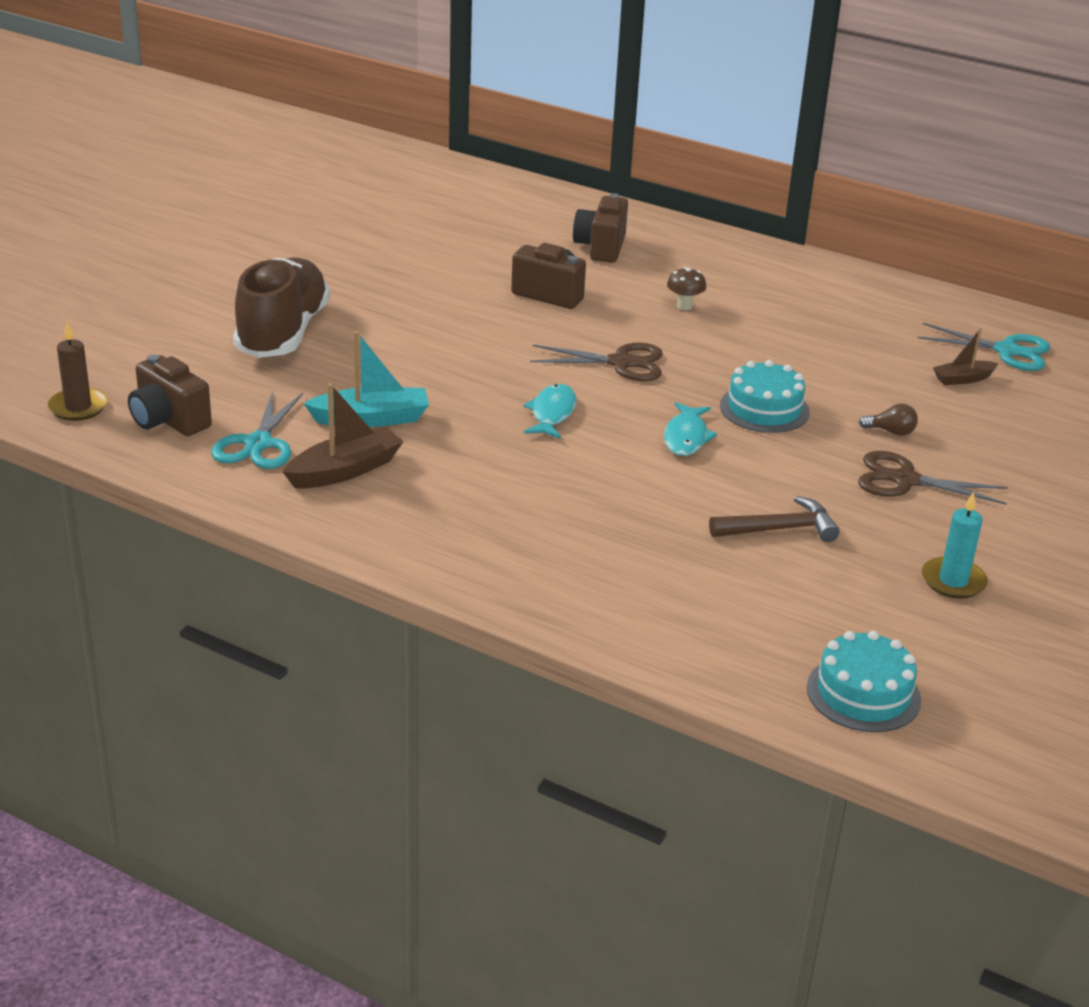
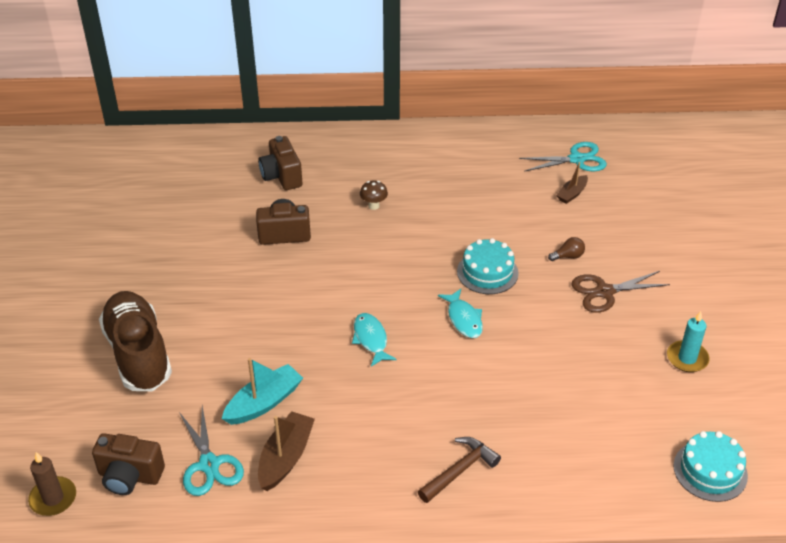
camera: 30 degrees left, 10 degrees up
(621, 363) = (376, 274): brown scissors -> none
(779, 529) = (572, 367): brown hammer -> brown hammer (459, 470)

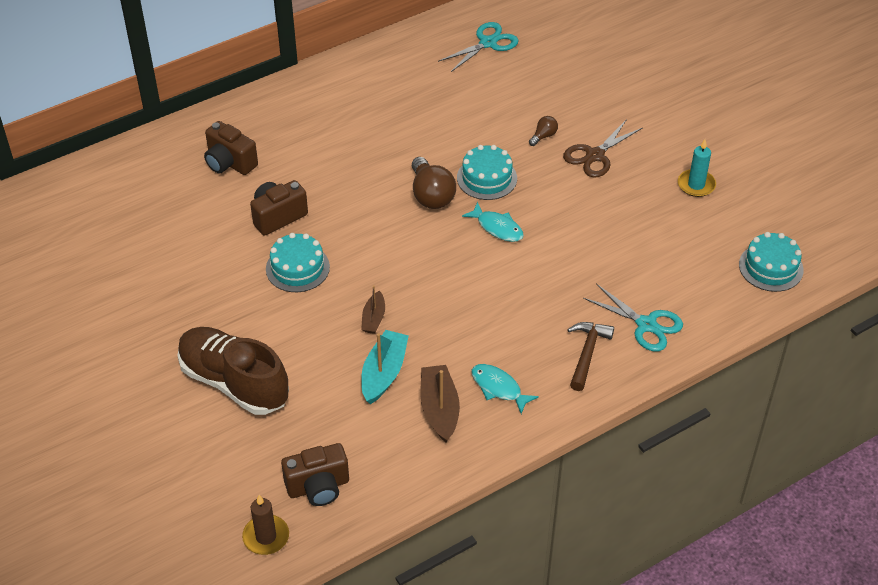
camera: 30 degrees left, 5 degrees up
(209, 464) = (379, 445): turquoise scissors -> turquoise scissors (646, 325)
(266, 282) = (297, 268): none -> turquoise cake
(371, 339) = (432, 279): turquoise fish -> turquoise fish (498, 388)
(373, 206) = (340, 157): brown mushroom -> none
(426, 267) = (431, 195): none -> brown light bulb
(572, 194) = (507, 77): brown boat -> brown boat (373, 318)

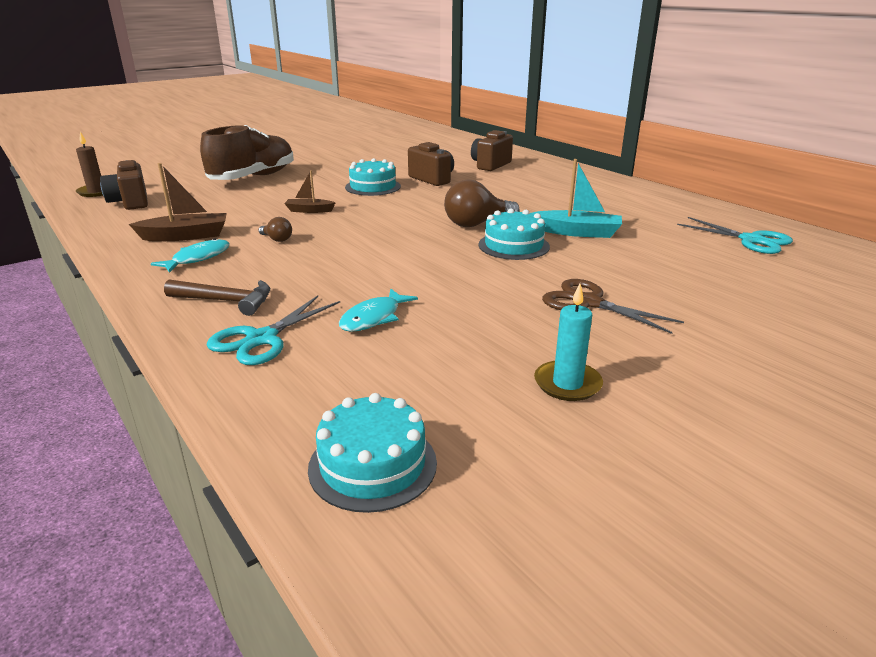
camera: 85 degrees right, 20 degrees down
(384, 373) = (241, 216): turquoise boat -> turquoise boat (577, 232)
(497, 227) = (435, 252): turquoise fish -> turquoise fish (374, 318)
(543, 136) = (605, 272): brown light bulb -> brown light bulb (277, 239)

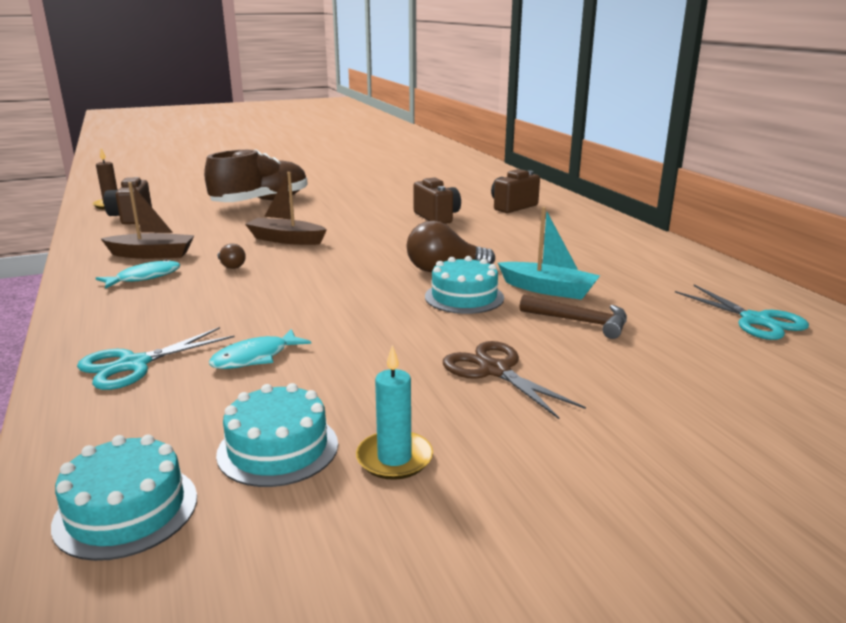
camera: 15 degrees right, 5 degrees down
(226, 301) = (134, 322): brown hammer -> brown hammer (580, 322)
(309, 210) = (286, 240): brown boat -> brown boat, size x1.64
(373, 187) = (369, 220): turquoise cake -> turquoise cake (278, 448)

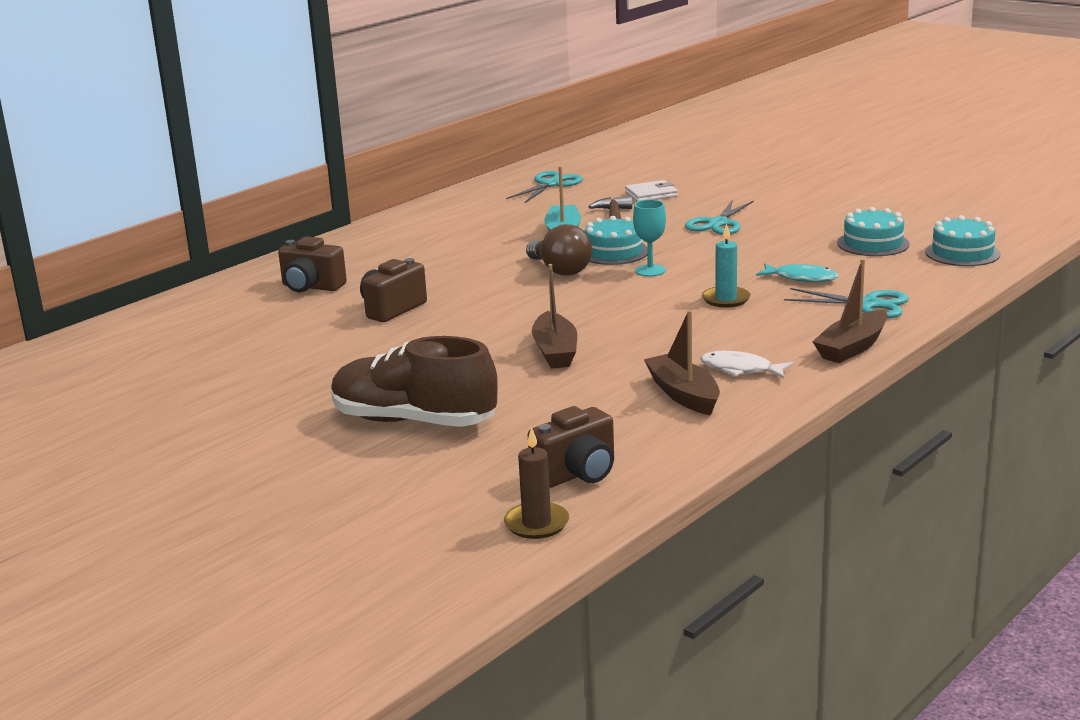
camera: 115 degrees left, 0 degrees up
(83, 324) = (852, 347): none -> brown boat
(144, 277) = (740, 369): turquoise fish -> white fish
(231, 266) = (662, 346): brown light bulb -> none
(391, 299) = (650, 270): none -> turquoise goblet
(394, 458) = (838, 223): turquoise candle -> turquoise candle (726, 299)
(495, 370) = (718, 223): brown scissors -> turquoise scissors
(665, 365) = (651, 194): none -> white wallet

